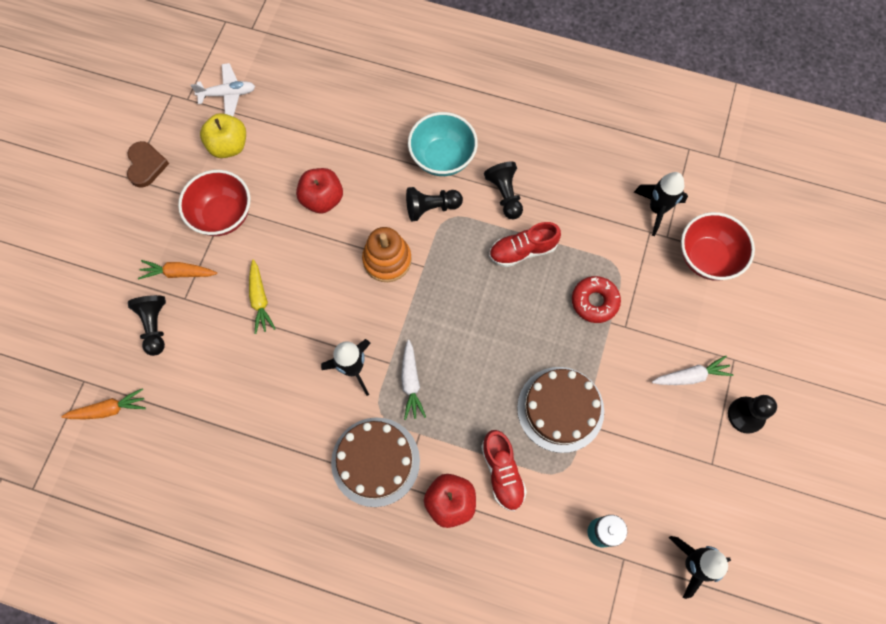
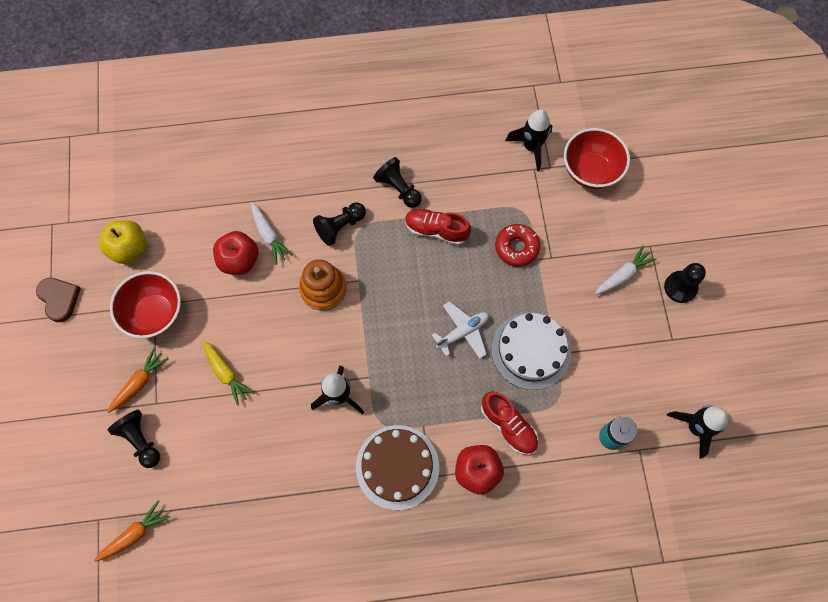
camera: 25 degrees left, 0 degrees up
(179, 273) = (139, 383): orange carrot -> orange carrot turned 150 degrees clockwise
(227, 94) = (105, 202): white plane -> white plane (462, 332)
(411, 382) = (395, 385): white carrot -> white carrot (269, 236)
(442, 158) = (329, 179): turquoise bowl -> none
(522, 250) = (436, 230): red shoe -> red shoe turned 60 degrees clockwise
(560, 409) = (531, 350): brown cake -> white cake

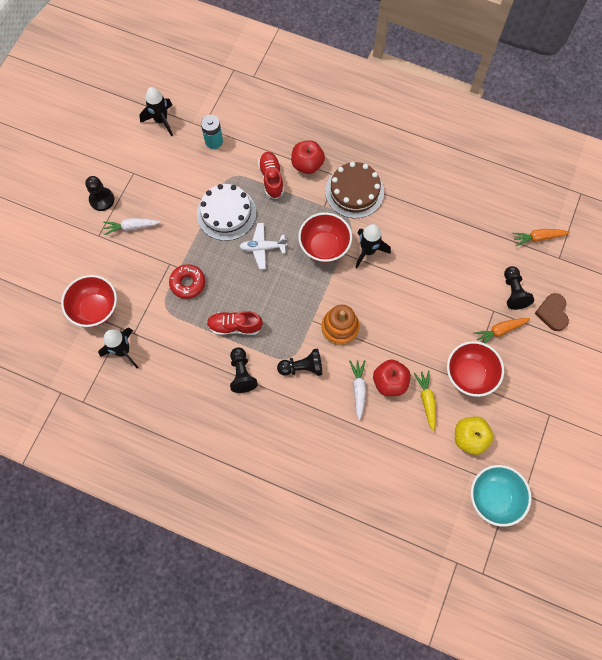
camera: 150 degrees left, 0 degrees up
(59, 299) = (538, 425): brown heart -> brown heart (552, 313)
(82, 205) = (494, 497): none -> turquoise bowl
(226, 373) = (436, 305): yellow carrot -> yellow carrot (426, 400)
(393, 373) = (324, 247): none -> red bowl
(436, 230) = (235, 326): red shoe -> red shoe turned 135 degrees clockwise

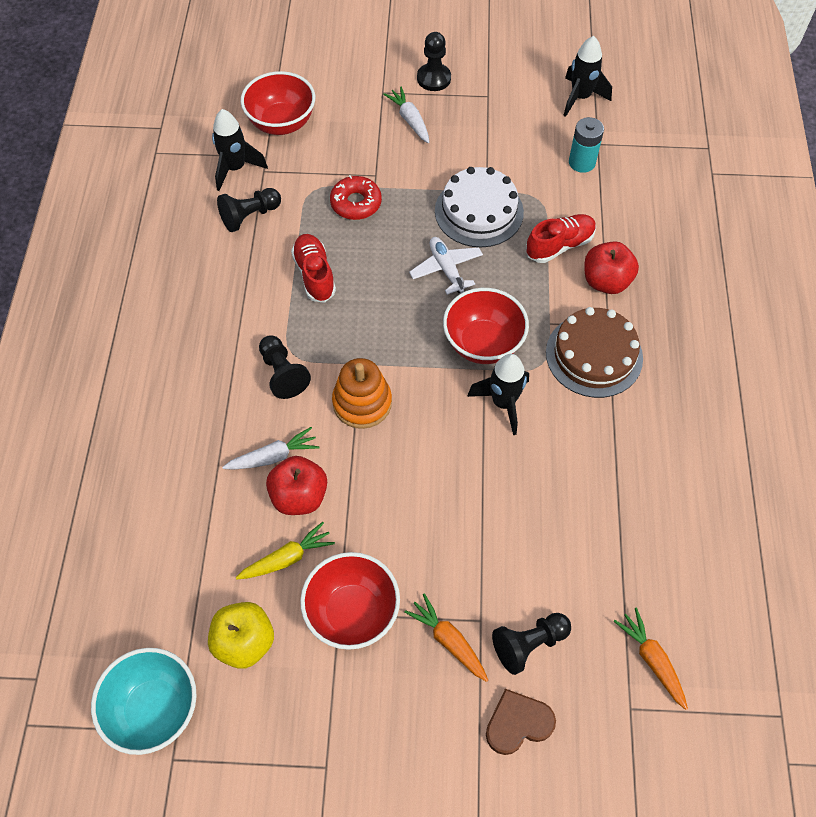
camera: 70 degrees right, 10 degrees down
(242, 373) = (248, 304): black pawn -> black pawn (250, 216)

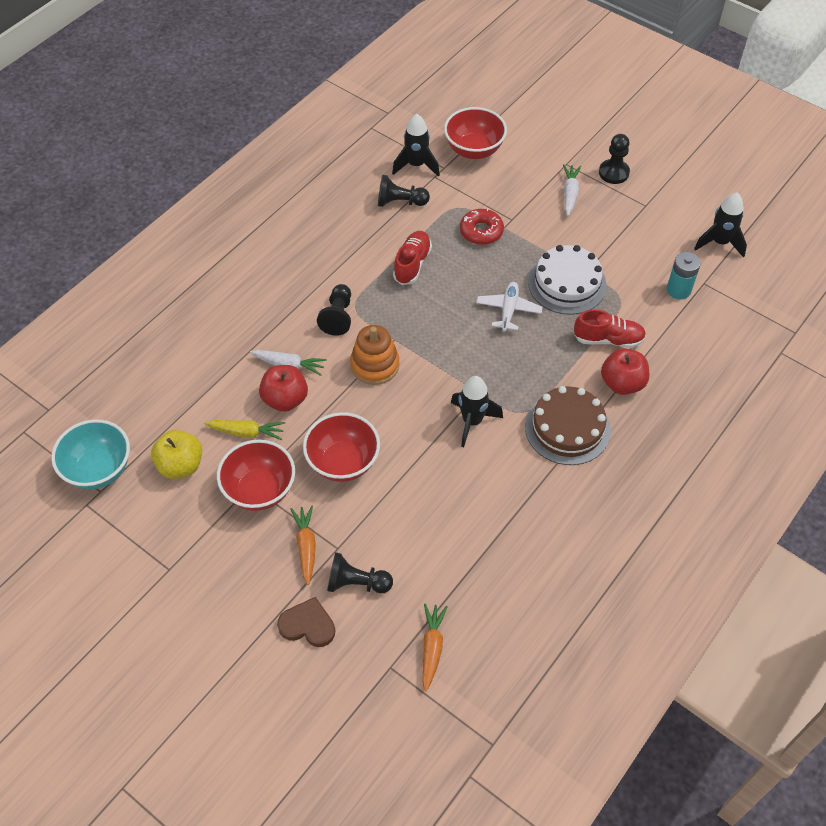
camera: 35 degrees right, 5 degrees down
(483, 343) = (492, 374): red bowl -> red bowl (343, 462)

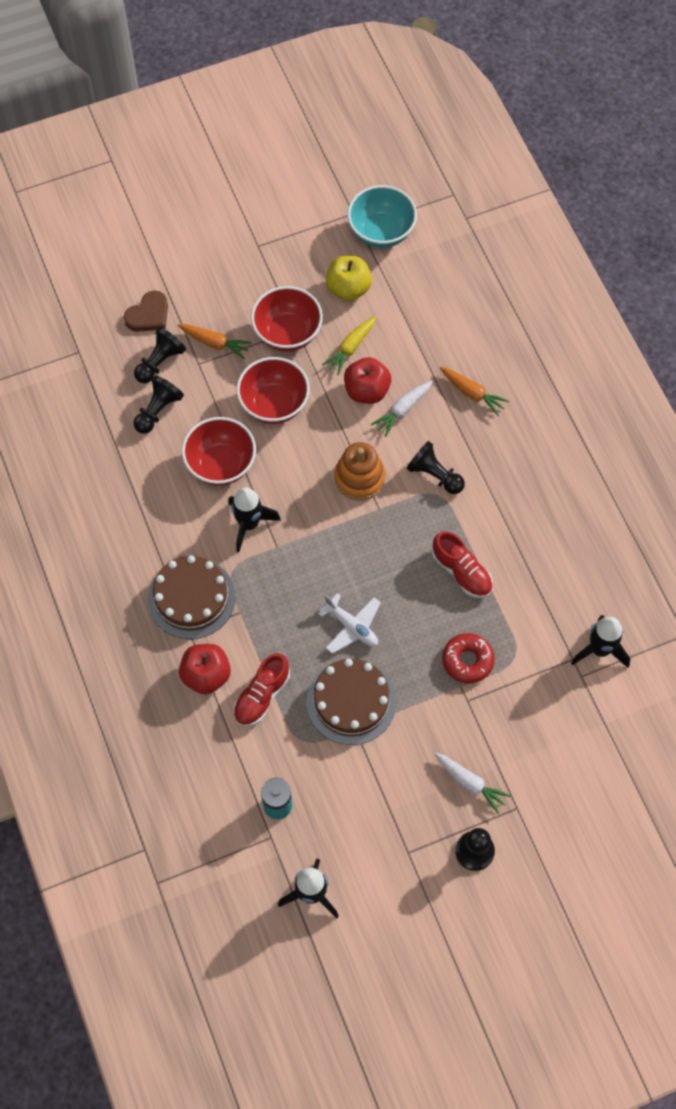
camera: 120 degrees right, 10 degrees up
(400, 202) = (553, 605): black pawn -> black pawn (158, 411)
(432, 648) = (72, 386): orange carrot -> orange carrot (472, 393)
(474, 150) = (591, 722): red bowl -> red bowl (221, 465)
(567, 283) = (351, 701): white cake -> brown cake

